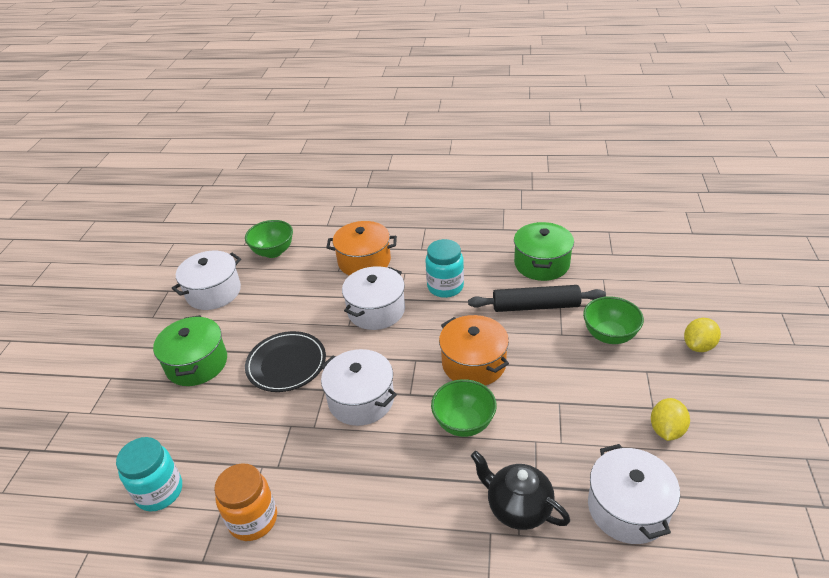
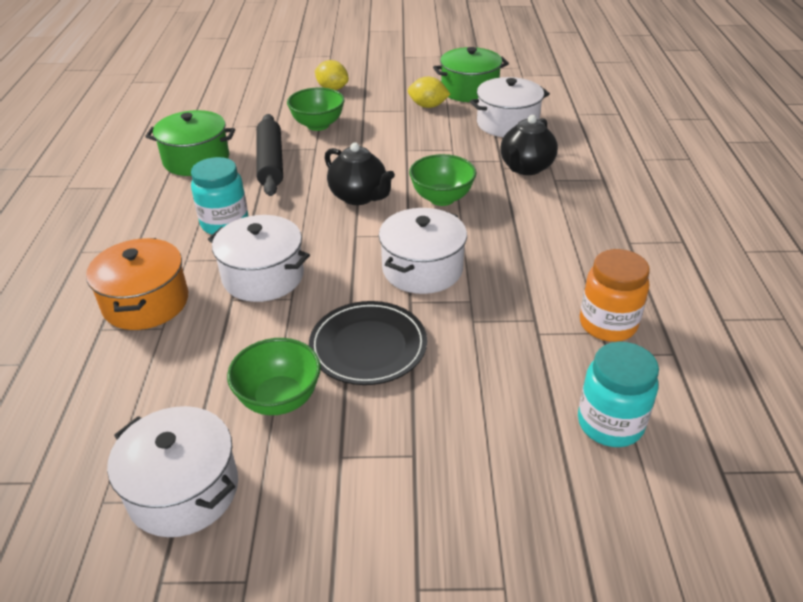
camera: 100 degrees left, 0 degrees up
(197, 363) = (373, 456): green pot -> green pot (469, 90)
(273, 252) = (78, 425): green bowl -> green bowl (279, 399)
(474, 363) = (359, 197): orange pot -> black teapot

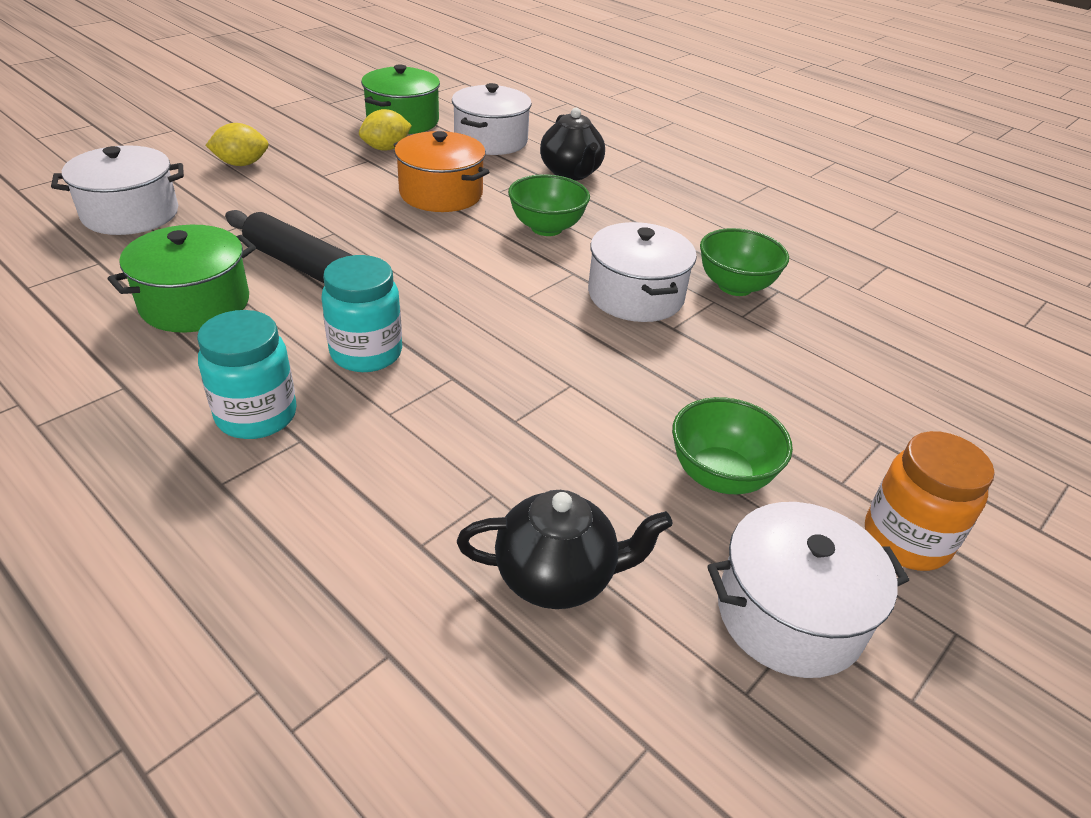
camera: 50 degrees left, 0 degrees up
(146, 302) = (424, 483): orange pot -> orange pot (441, 194)
(263, 276) = (506, 381): white pot -> white pot (130, 214)
(318, 125) = (293, 207): green bowl -> green bowl (735, 286)
(359, 197) = (467, 260): black teapot -> black teapot (557, 577)
(368, 346) = (707, 384): black plate -> none
(607, 324) = (824, 268): orange jar -> orange jar (905, 540)
(610, 423) = (935, 334): turquoise jar -> turquoise jar (256, 416)

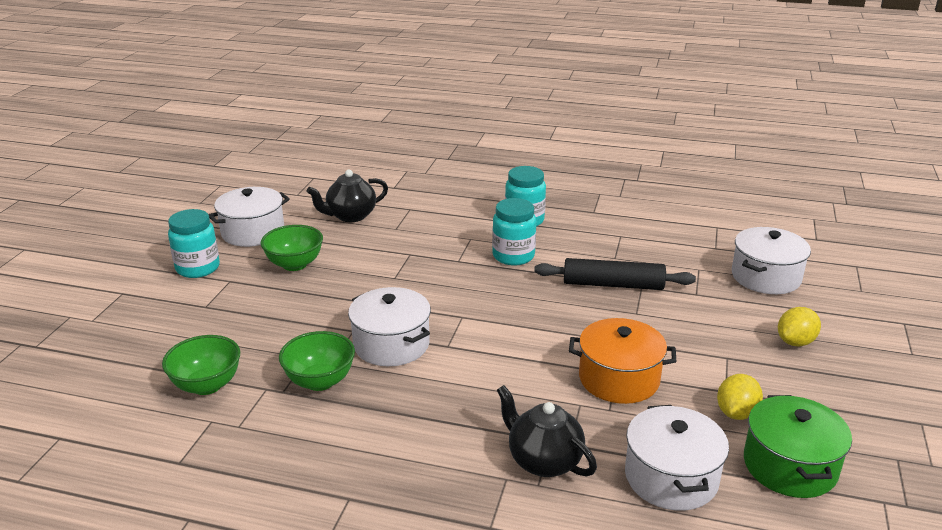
camera: 155 degrees right, 10 degrees down
(195, 303) = (630, 247): green pot -> none
(546, 228) = (502, 378): green bowl -> green bowl (207, 385)
(905, 540) = (198, 268): orange jar -> turquoise jar

